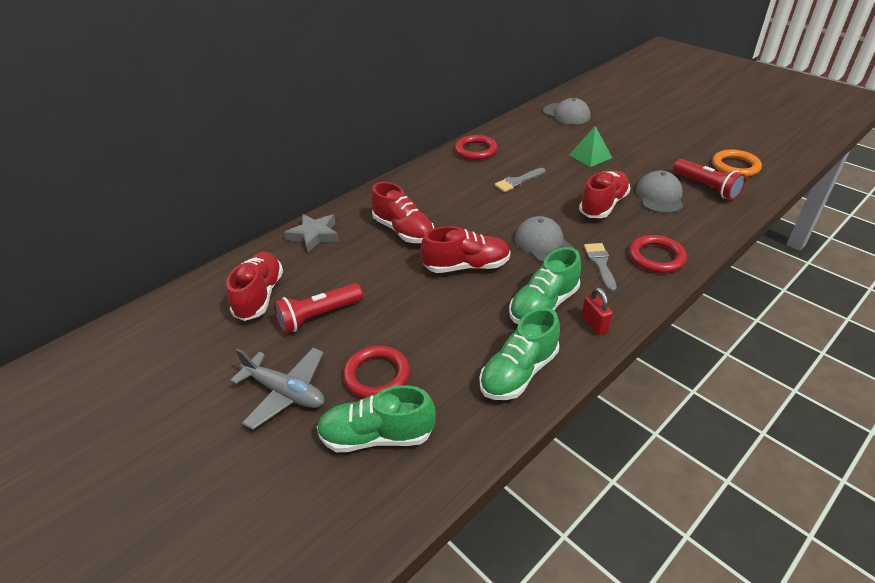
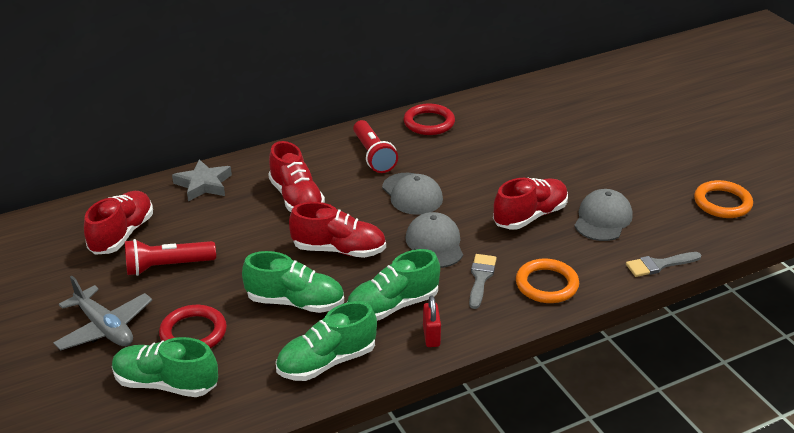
camera: 15 degrees right, 5 degrees down
(456, 322) = (295, 302): none -> green shoe
(518, 181) = (453, 169): grey brush -> grey brush (659, 265)
(566, 114) = (566, 97): grey cap -> grey cap (412, 194)
(590, 156) = (557, 156): green pyramid -> none
(656, 257) = (546, 284): red ring -> orange ring
(706, 187) = (666, 220): red flashlight -> red flashlight (373, 155)

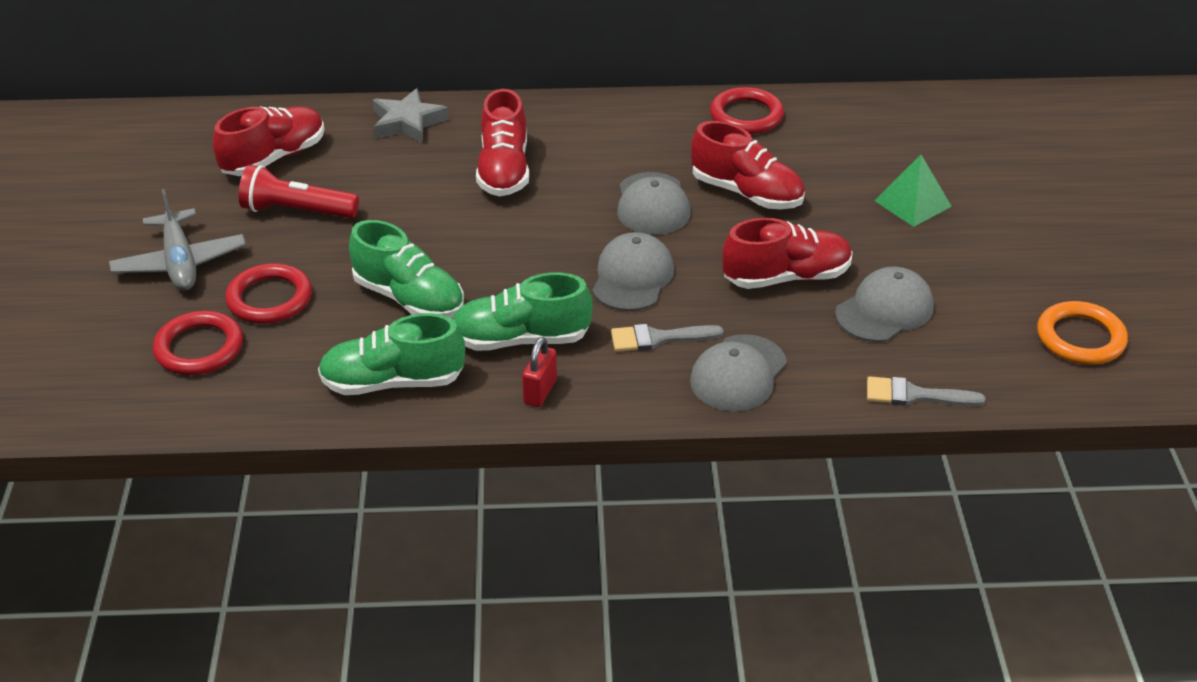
camera: 25 degrees right, 5 degrees up
(166, 384) = (199, 348): green shoe -> red ring
(339, 250) = (508, 250): red shoe -> red shoe (746, 193)
(373, 155) = (640, 140): red flashlight -> none
(481, 278) = (658, 338): grey brush -> grey brush turned 135 degrees counterclockwise
(546, 284) = (738, 373): orange ring -> grey cap
(569, 150) = (912, 203): none -> green pyramid

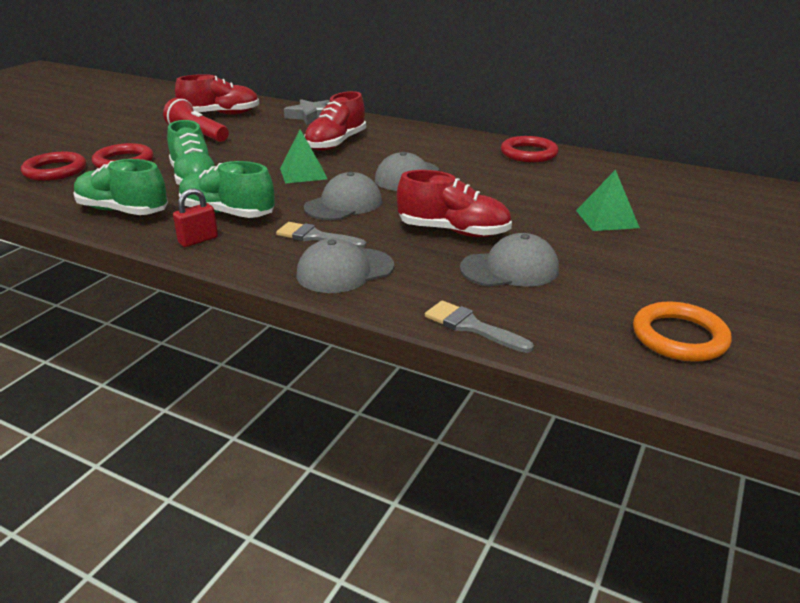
camera: 30 degrees right, 10 degrees down
(180, 262) = (107, 139): grey plane -> none
(528, 241) = (303, 173): none -> green pyramid
(746, 193) = (480, 186): red shoe -> none

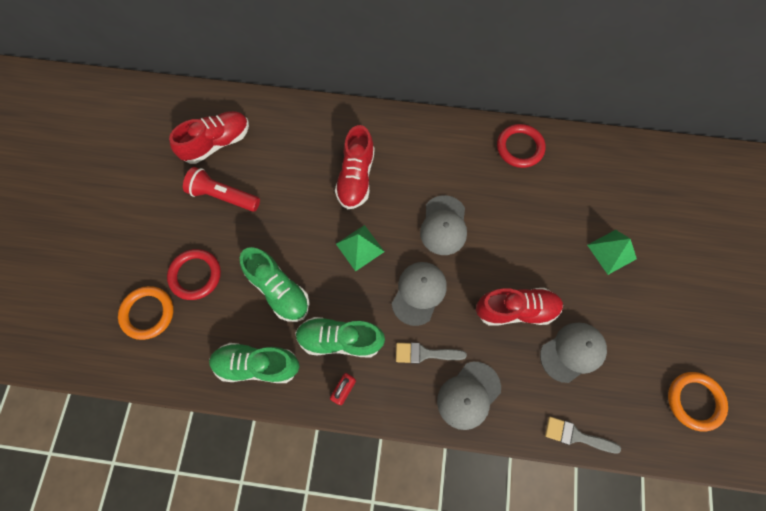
camera: 20 degrees left, 40 degrees up
(55, 170) = (148, 313): red ring -> orange ring
(311, 116) = (303, 121): grey star -> none

